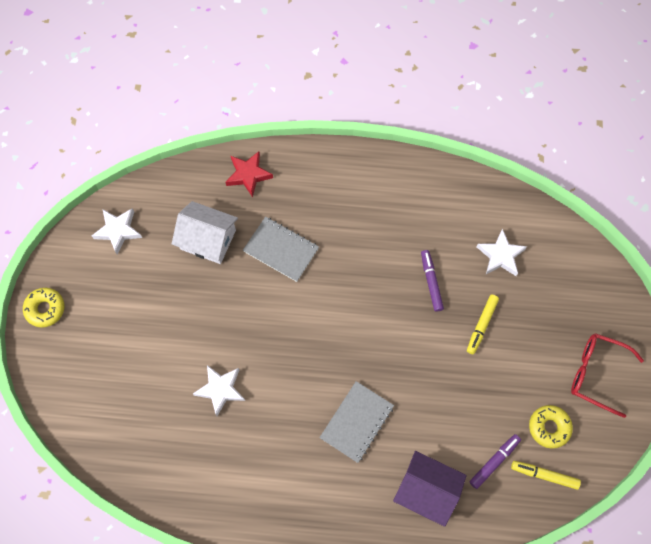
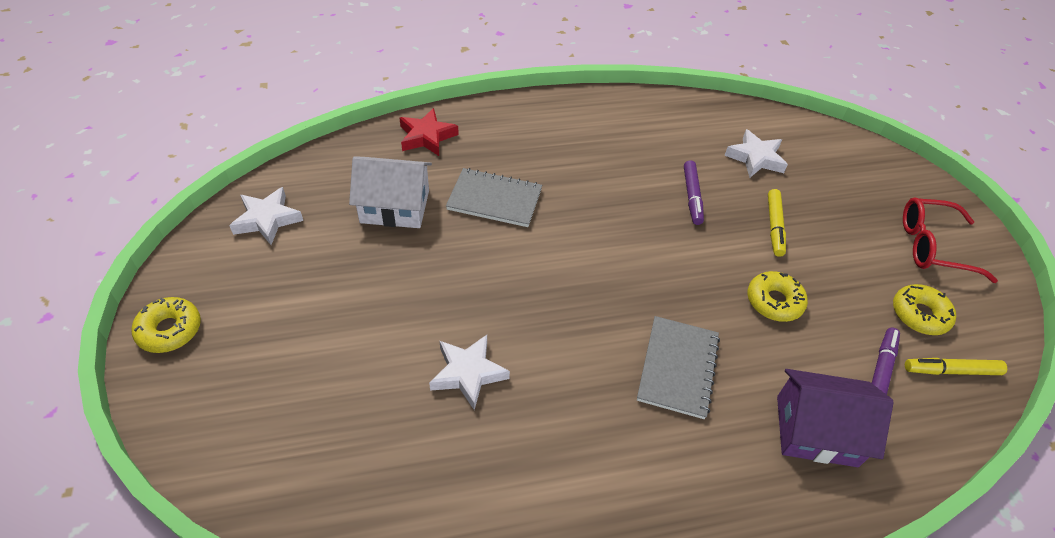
camera: 20 degrees left, 20 degrees down
(431, 282) = (692, 196): purple marker -> purple marker turned 150 degrees counterclockwise
(448, 389) = (774, 301): none -> yellow donut

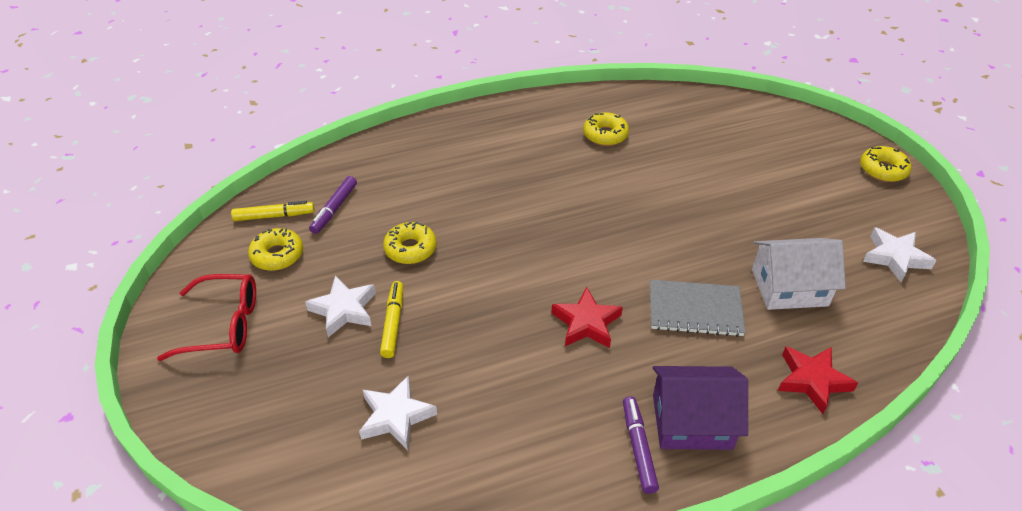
camera: 175 degrees right, 5 degrees down
(468, 373) = (654, 171): white star -> white star (344, 310)
(514, 456) = (605, 135): none -> yellow donut
(597, 202) = (586, 323): none -> red star
(678, 368) = (498, 192): grey notebook -> none
(692, 196) = (481, 346): purple marker -> purple marker (638, 448)
(816, 430) = (399, 168): purple house -> purple house (692, 421)

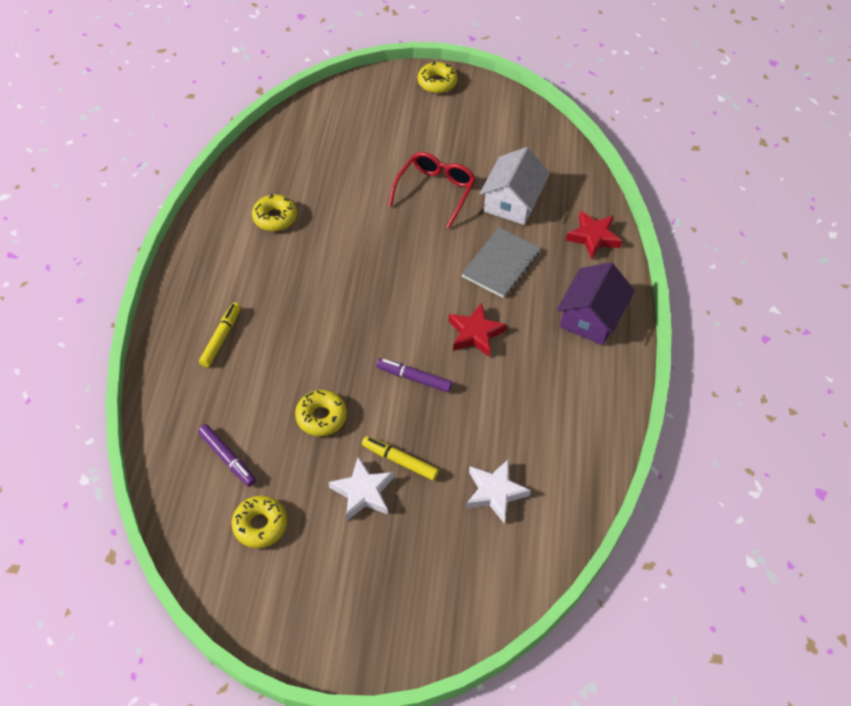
camera: 65 degrees left, 10 degrees up
(223, 325) = (324, 594): red glasses -> red glasses (435, 191)
(274, 216) = (202, 512): yellow marker -> yellow marker (221, 338)
(638, 448) = (596, 357): purple marker -> purple marker (414, 378)
(895, 257) = (520, 132): white star -> none

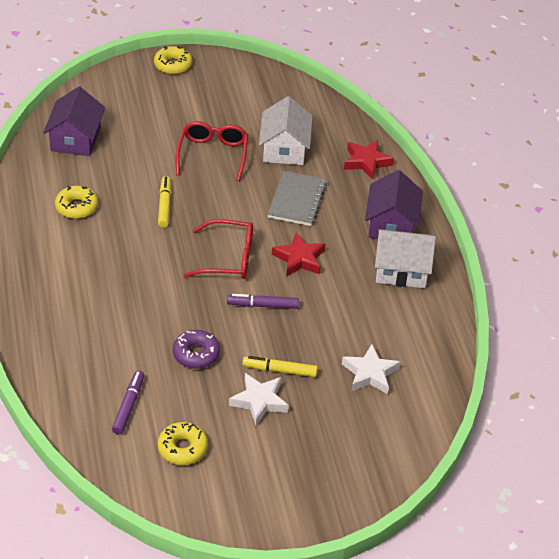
camera: 20 degrees left, 10 degrees down
(221, 338) = (75, 314): yellow marker -> yellow marker (164, 205)
(227, 458) = (128, 406): purple marker -> purple marker turned 105 degrees counterclockwise
(307, 142) = (76, 139): none -> purple house
(321, 417) = (196, 354): yellow donut -> purple donut
(401, 314) = (228, 258): none -> red glasses
(580, 375) = (401, 270): none -> white house

